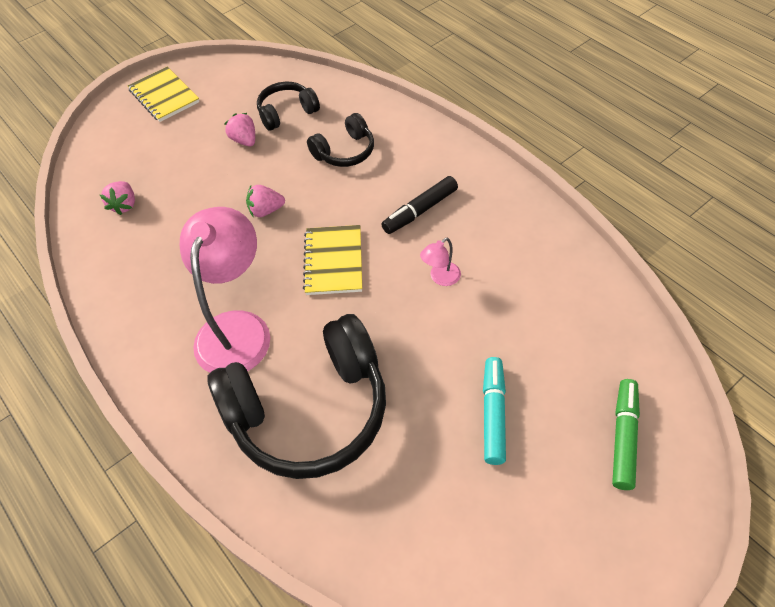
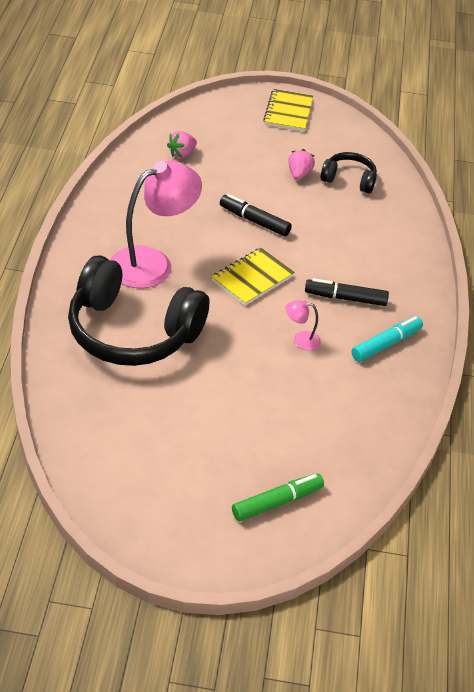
camera: 40 degrees right, 10 degrees down
(266, 210) = (254, 221): pink strawberry -> black marker
(345, 152) = (350, 230): black headphones -> none
(493, 414) = (223, 424): turquoise marker -> turquoise marker (386, 344)

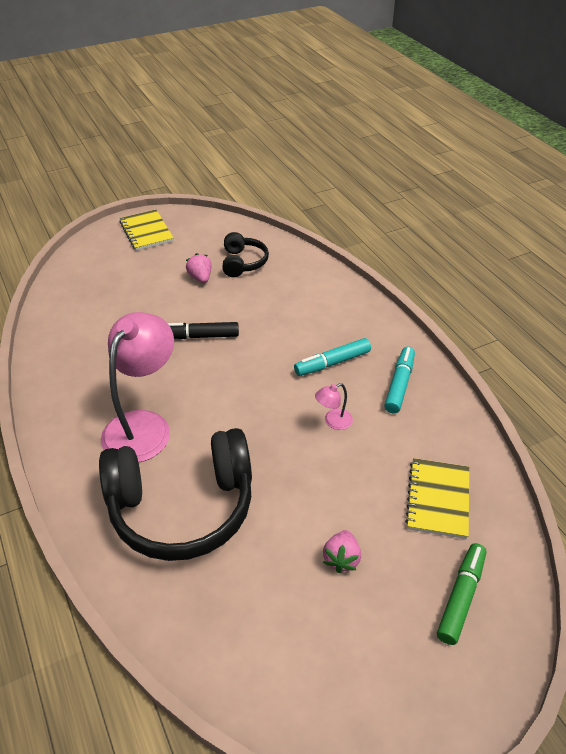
camera: 30 degrees left, 0 degrees up
(182, 153) = (85, 309): pink strawberry -> pink strawberry (341, 558)
(252, 278) = (243, 389): yellow notebook -> yellow notebook (438, 499)
(345, 298) = (332, 363): black marker -> turquoise marker
(349, 179) = (243, 263): black headphones -> black headphones turned 105 degrees clockwise

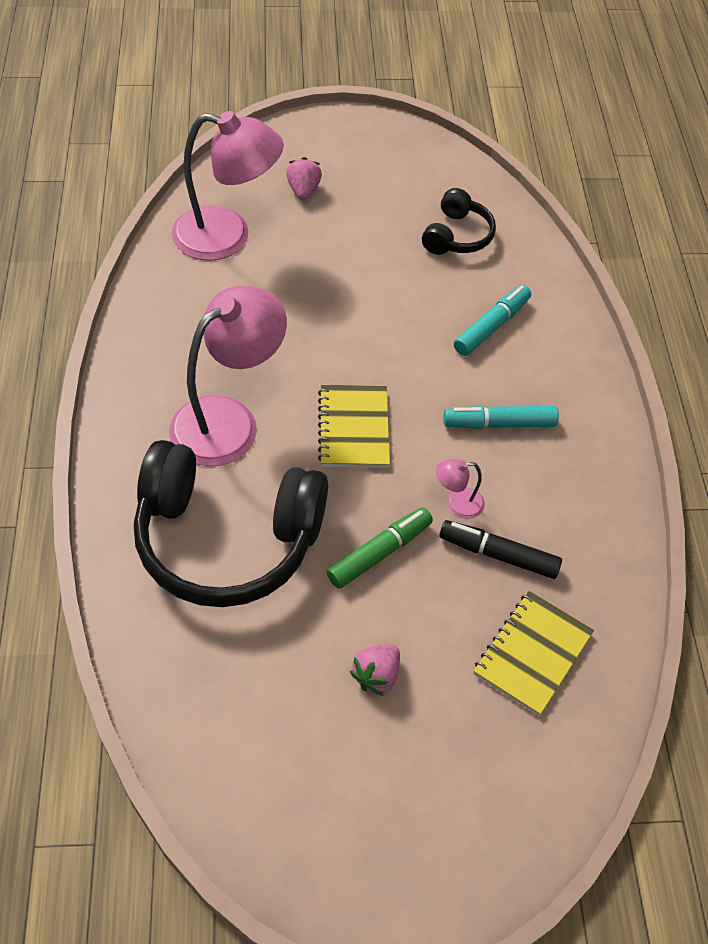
camera: 20 degrees right, 10 degrees up
(85, 309) = (227, 236): none -> pink lamp
(146, 232) = (352, 145): yellow notebook -> yellow notebook (353, 428)
(200, 278) = (390, 240): pink strawberry -> pink strawberry (303, 190)
(200, 336) = (349, 325): black marker -> black marker (498, 555)
(399, 384) = (570, 486): turquoise marker -> turquoise marker (491, 326)
(461, 597) = (491, 779): green marker -> green marker (379, 553)

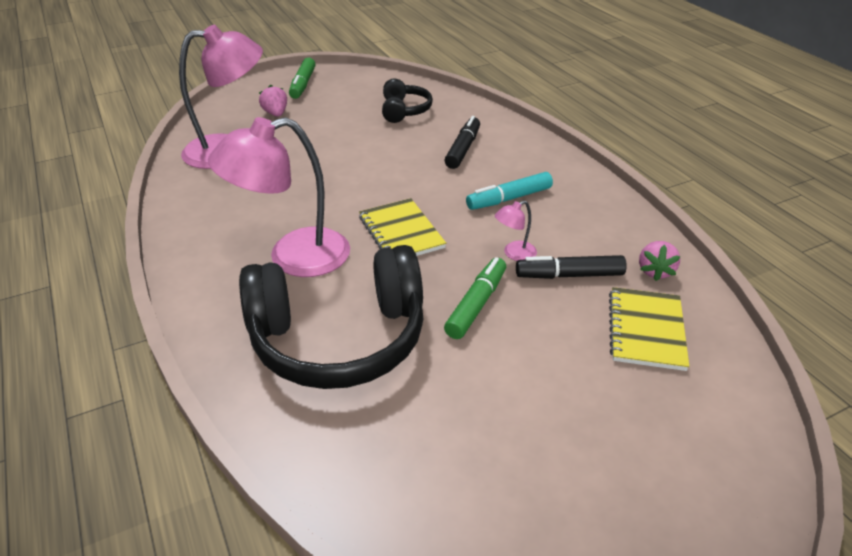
camera: 20 degrees left, 15 degrees down
(228, 420) = (293, 257): pink lamp -> pink lamp turned 135 degrees counterclockwise
(358, 147) = (303, 84): none -> green marker
(376, 675) = (535, 392): pink strawberry -> pink strawberry (655, 271)
(491, 326) = (463, 149): turquoise marker -> black marker

